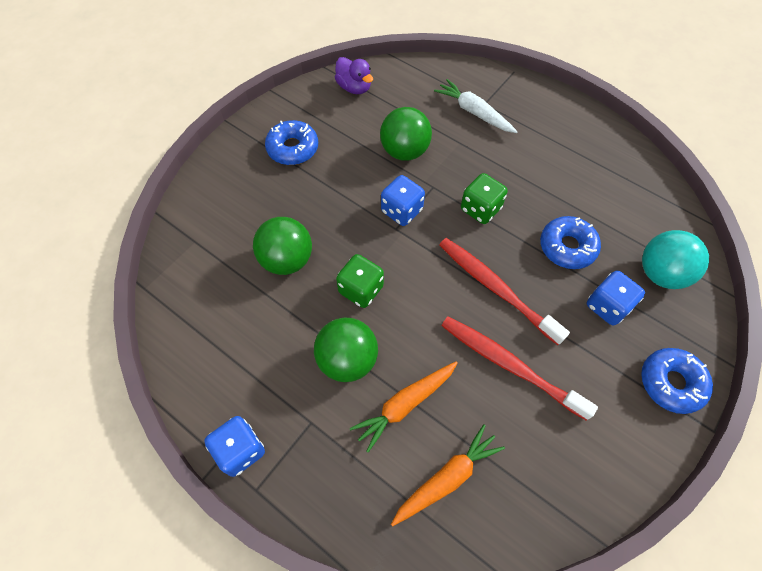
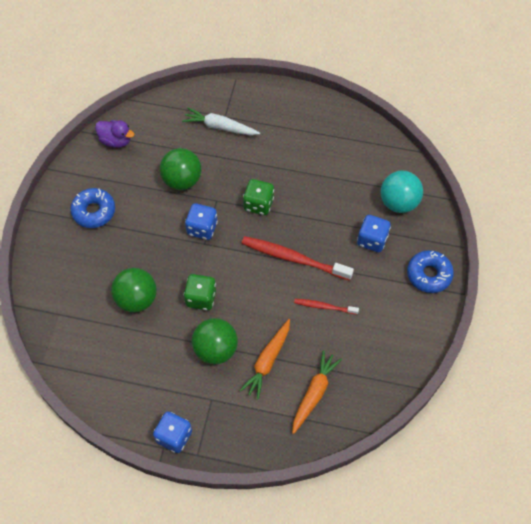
camera: 25 degrees left, 0 degrees up
(510, 365) = (324, 307): red toothbrush -> red toothbrush, size x0.54
(567, 247) = (330, 208): blue donut -> none

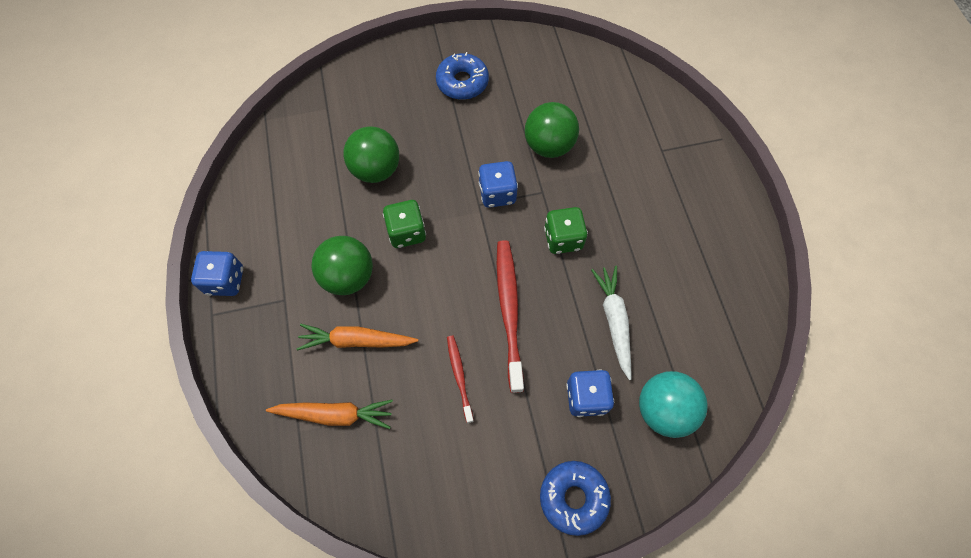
camera: 65 degrees right, 5 degrees up
(116, 140) = (561, 61): purple duck -> none
(220, 127) = (644, 152): white carrot -> white carrot (614, 321)

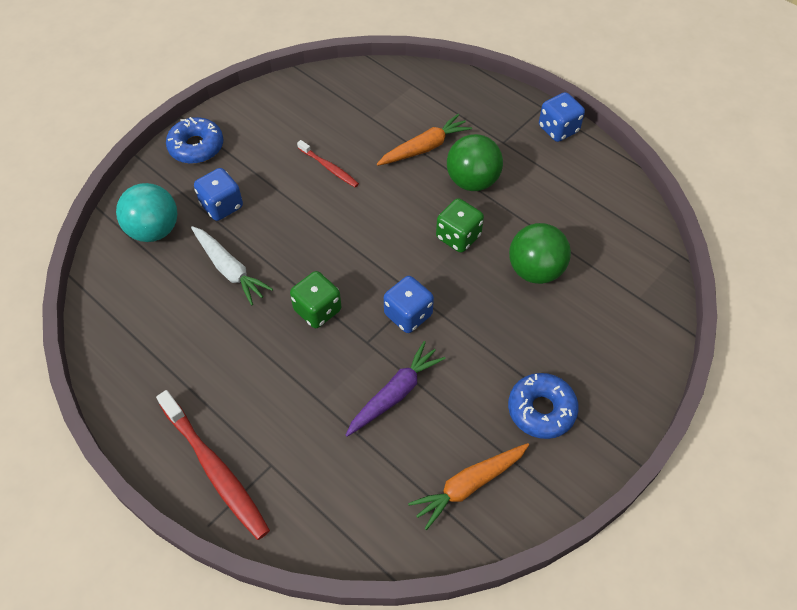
camera: 145 degrees right, 10 degrees down
(335, 414) = (398, 104): orange carrot -> orange carrot (469, 485)
(509, 311) = (323, 228): red toothbrush -> red toothbrush (215, 469)
(549, 145) = (395, 394): green ball -> purple carrot

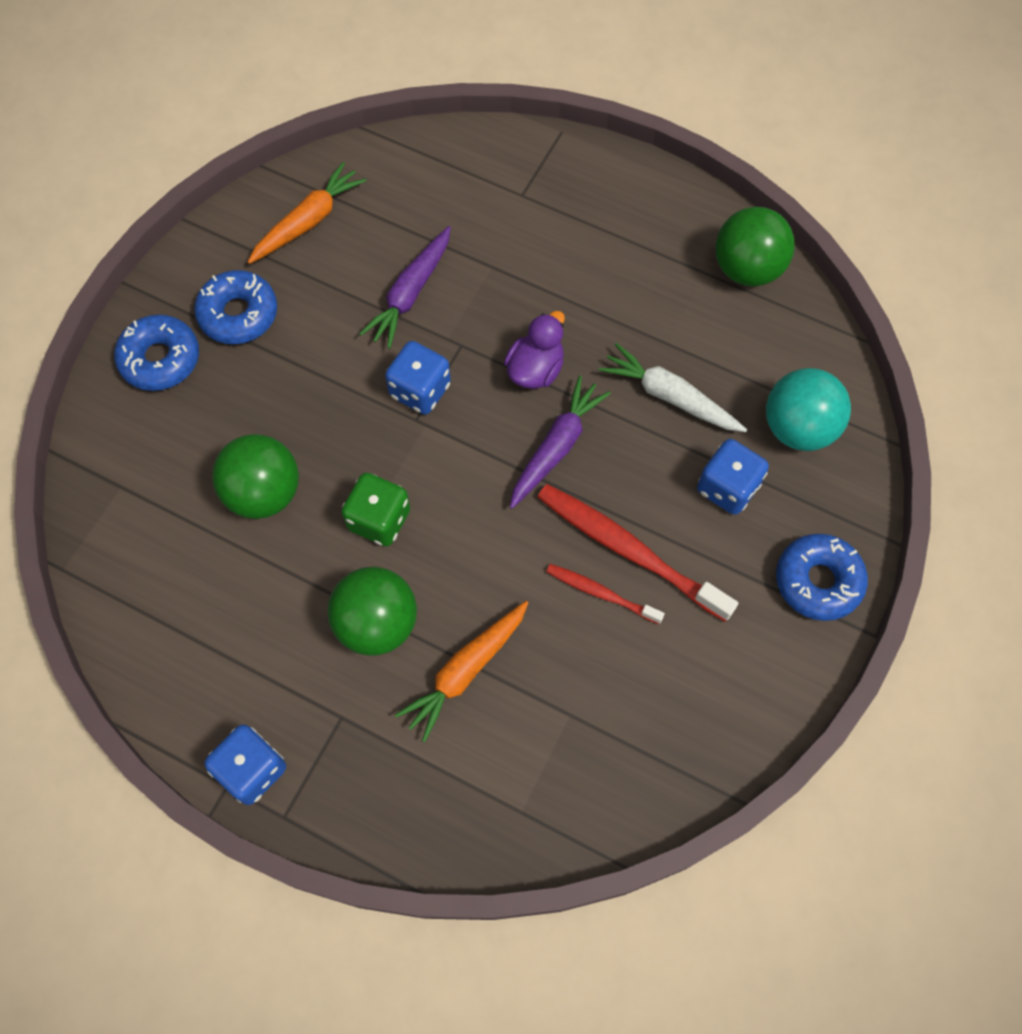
camera: 165 degrees right, 10 degrees up
(120, 349) = (747, 269): none -> green ball
(215, 469) = (578, 178): red toothbrush -> red toothbrush (630, 551)
(317, 310) = (535, 369): green dice -> purple duck
(323, 254) = (556, 447): none -> purple carrot
(608, 386) = (160, 359): none -> blue donut

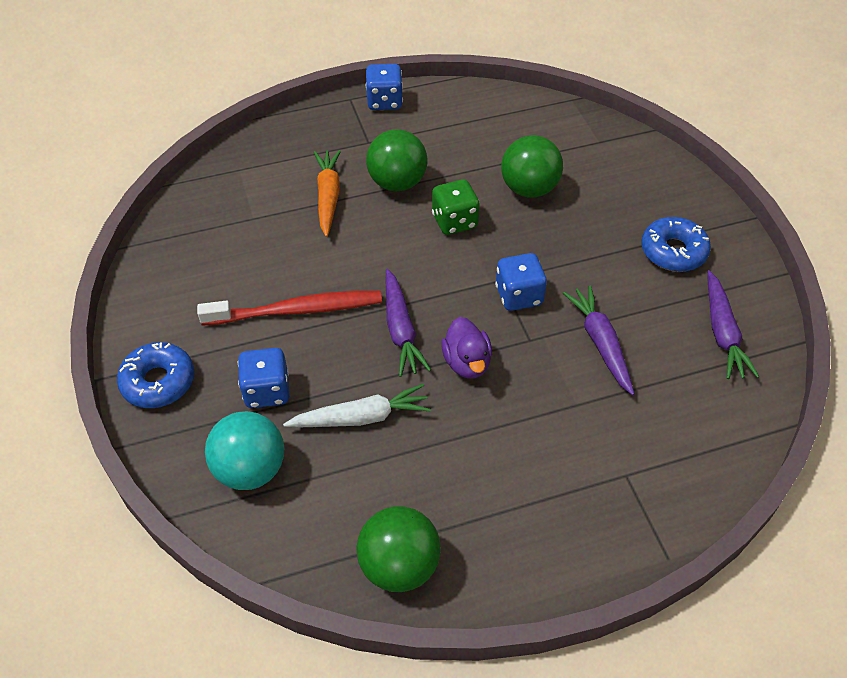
camera: 135 degrees right, 15 degrees down
(160, 359) = (673, 200): blue donut -> none
(308, 221) = (722, 332): orange carrot -> purple carrot
(601, 593) = (291, 278): red toothbrush -> none

